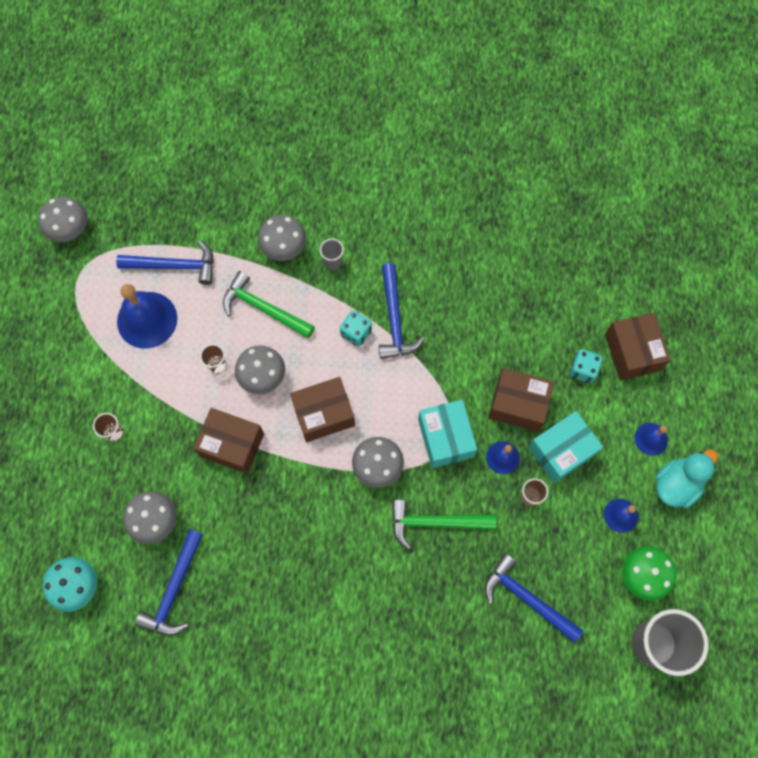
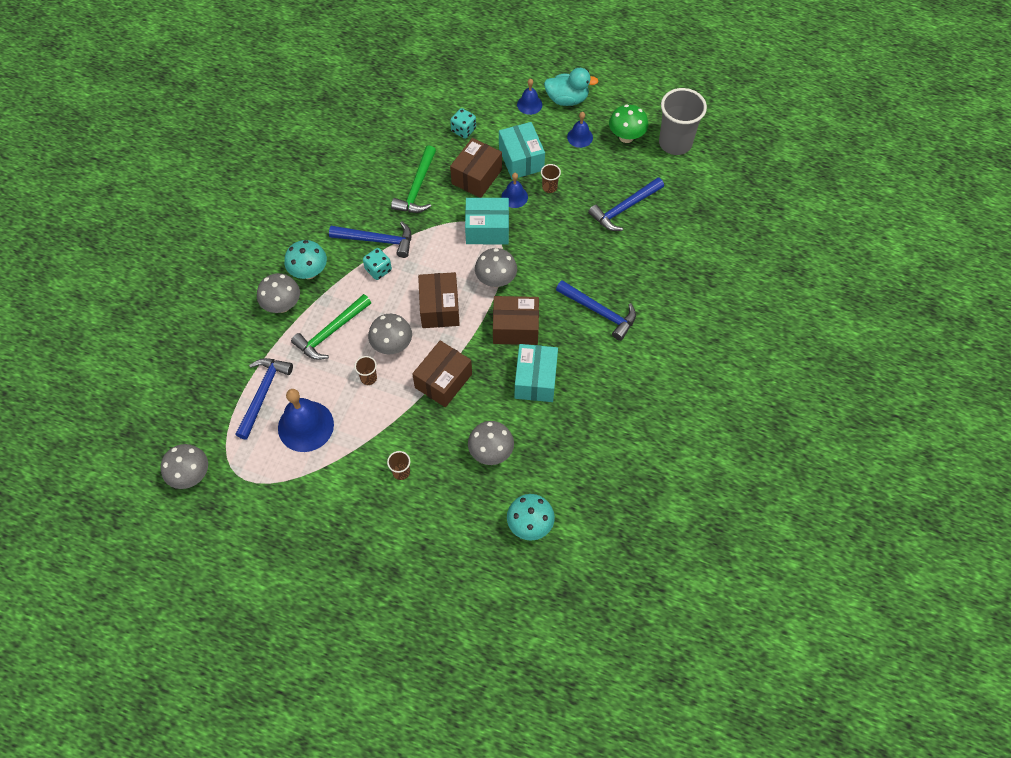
camera: 75 degrees left, 10 degrees down
(174, 589) = (553, 449): blue hammer -> blue hammer (599, 312)
(256, 547) = (535, 380): none -> turquoise box
(333, 261) = (309, 272): grey cup -> turquoise mushroom
(435, 522) = (551, 252): green hammer -> green hammer (417, 188)
(632, 352) = (460, 97): brown box -> brown box (515, 328)
(676, 484) = (567, 99): turquoise duck -> turquoise duck turned 120 degrees clockwise

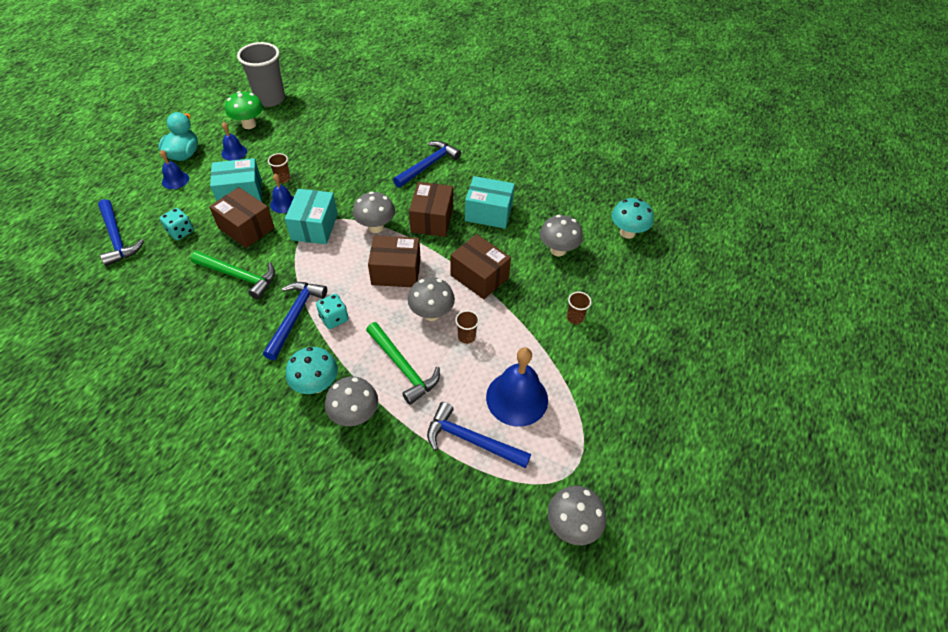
camera: 85 degrees left, 10 degrees down
(624, 208) = (326, 136): blue hammer -> blue hammer (117, 238)

